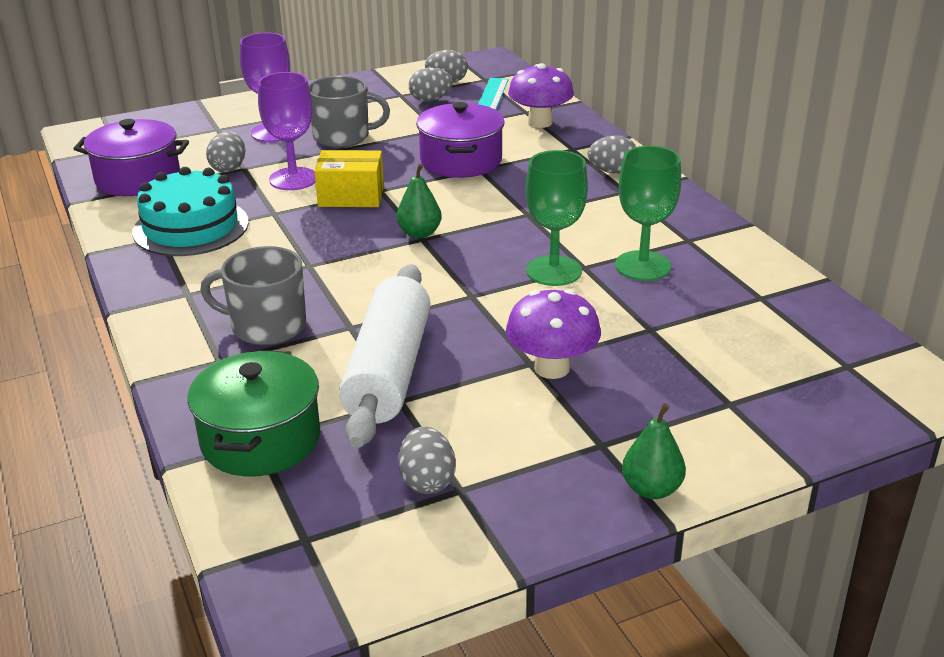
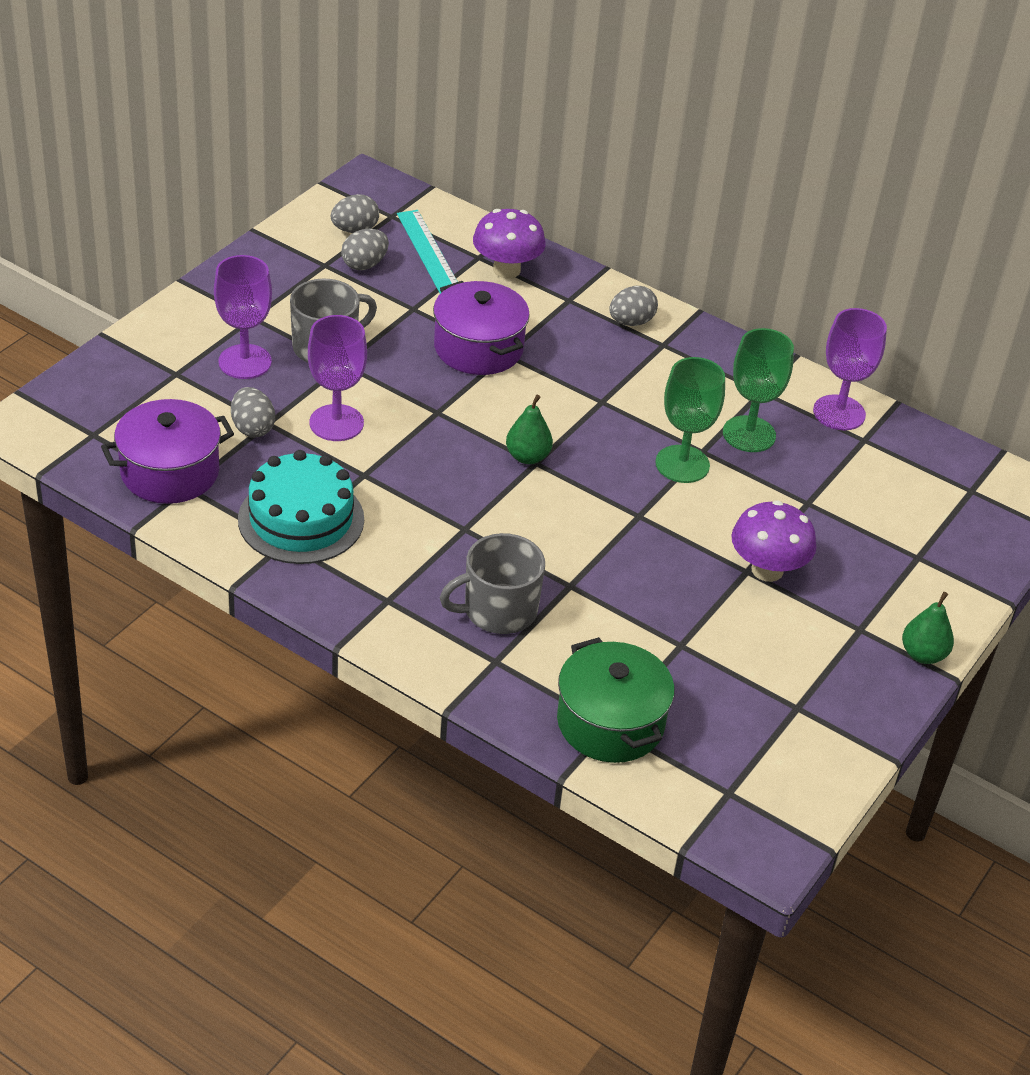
camera: 35 degrees left, 10 degrees up
(351, 196) = (418, 429): yellow box -> none
(388, 371) = (645, 620): white rolling pin -> none
(427, 481) = (768, 709): grey egg -> none
(753, 272) = (839, 413): none -> purple goblet

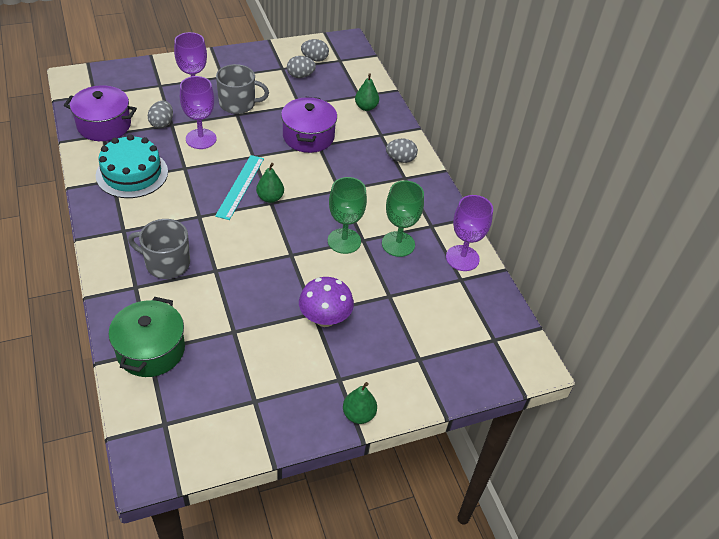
camera: 35 degrees right, 5 degrees up
(429, 253) = (337, 84): turquoise ruler -> turquoise ruler (240, 186)
(506, 270) = (366, 107): purple mushroom -> green pear

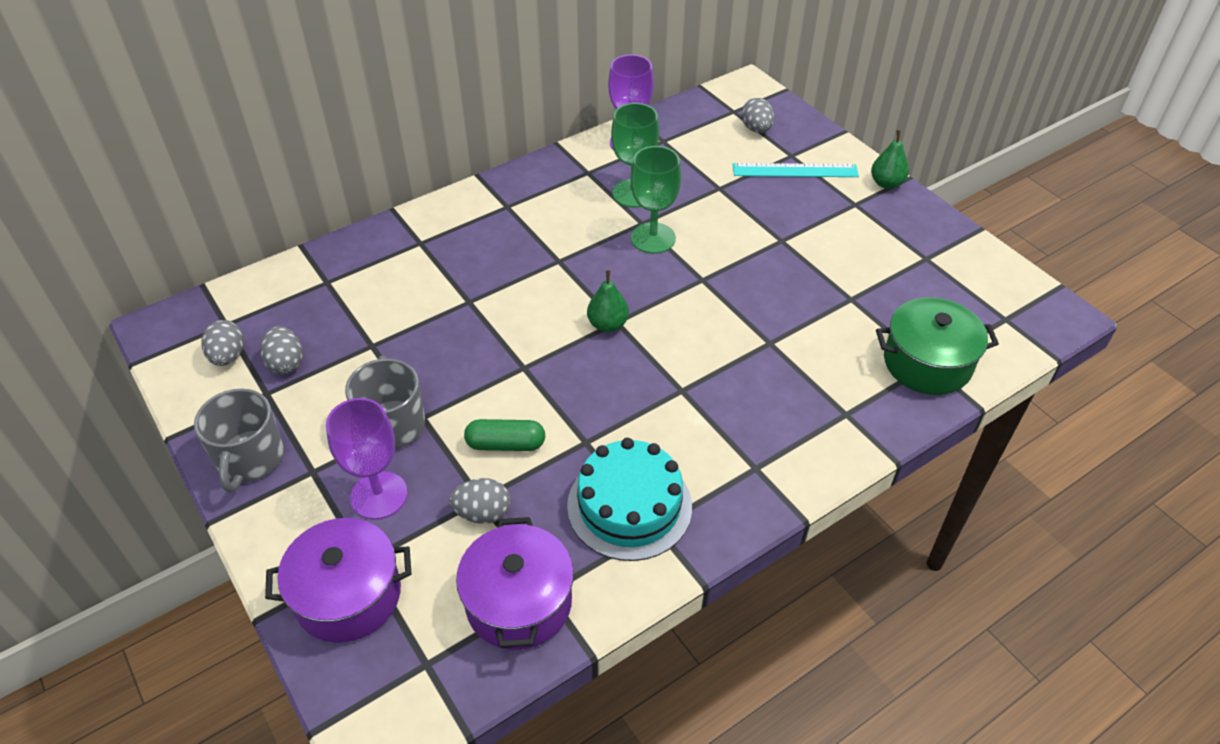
camera: 100 degrees left, 0 degrees up
(166, 263) = (787, 395): grey mug -> grey mug (250, 458)
(201, 139) = (506, 444): purple goblet -> green capsule
(240, 186) = (598, 363): turquoise ruler -> turquoise ruler (795, 170)
(308, 136) = (452, 316): purple pot -> purple pot (348, 595)
(325, 318) = (784, 230): purple mushroom -> none
(366, 107) = (356, 269): green pear -> none
(400, 159) = (470, 215): grey egg -> grey egg (756, 129)

